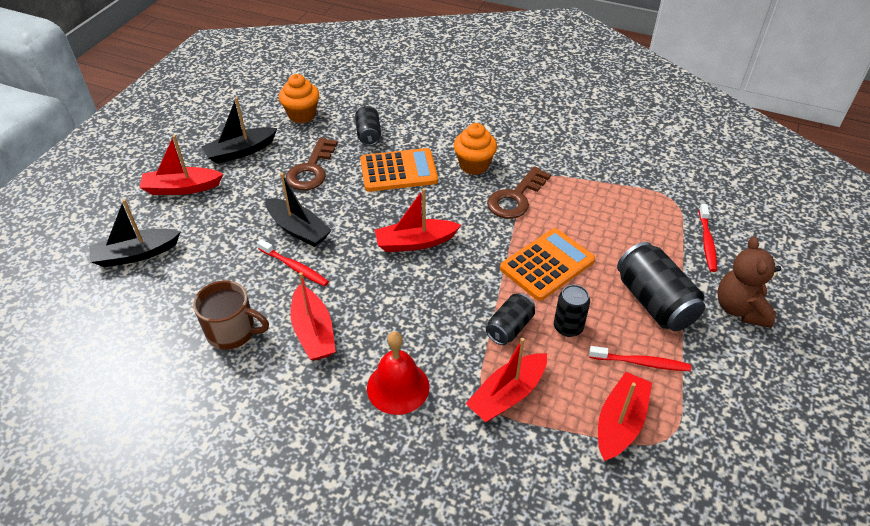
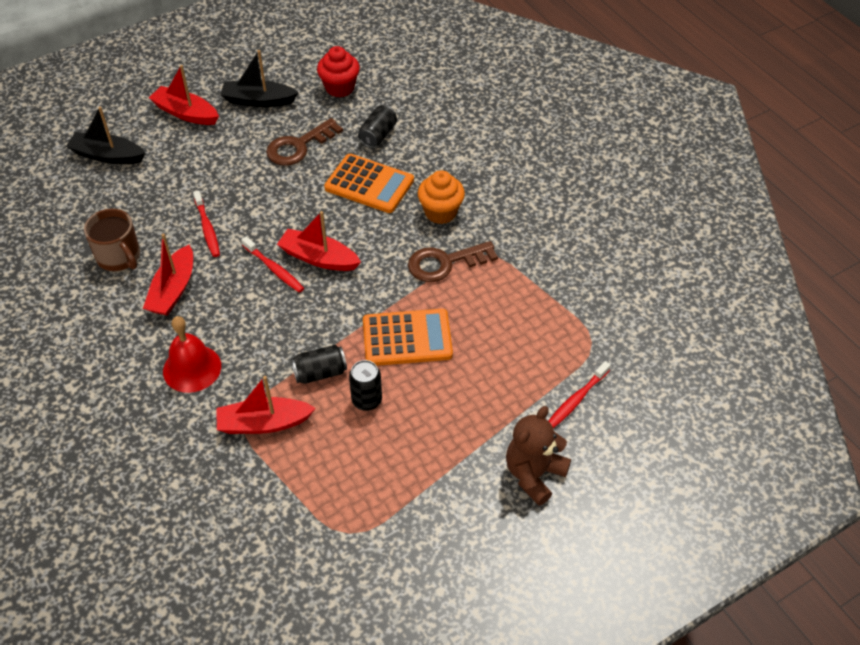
camera: 35 degrees right, 5 degrees up
(298, 229) = (239, 197): black boat -> none
(302, 115) = (339, 88): orange cupcake -> red cupcake
(620, 423) = (325, 498): red boat -> none
(641, 363) = (394, 464): red toothbrush -> red toothbrush (274, 269)
(654, 302) = (463, 423): black can -> none

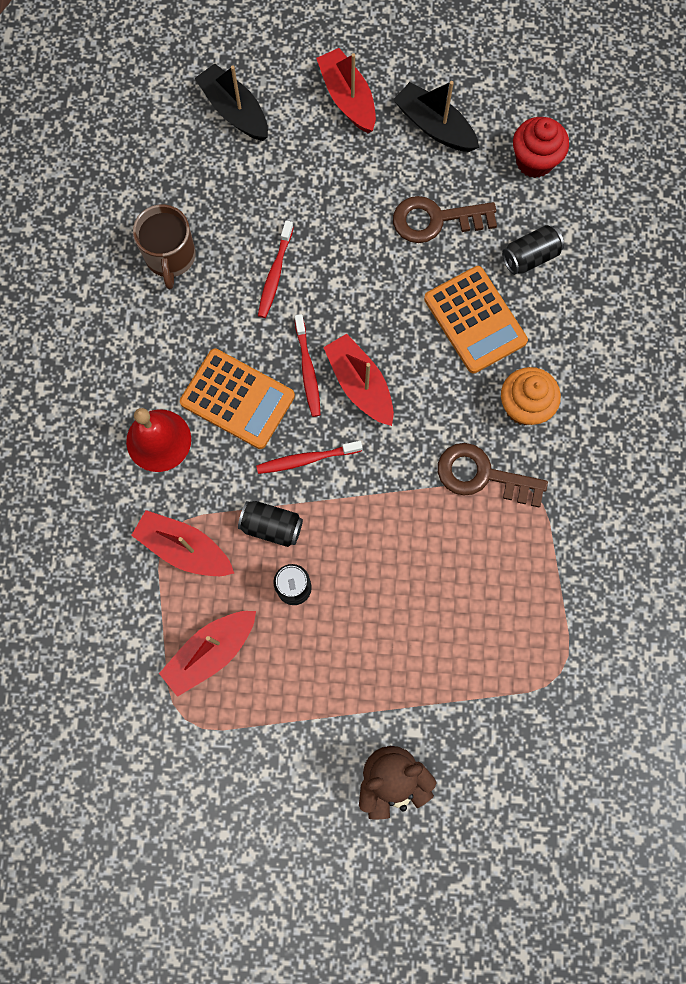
camera: 35 degrees right, 25 degrees up
(173, 290) = (197, 333): red boat -> red boat (211, 652)
(407, 338) = (380, 543): orange calculator -> orange calculator (237, 399)
(576, 400) = (493, 728): red toothbrush -> red toothbrush (306, 459)

